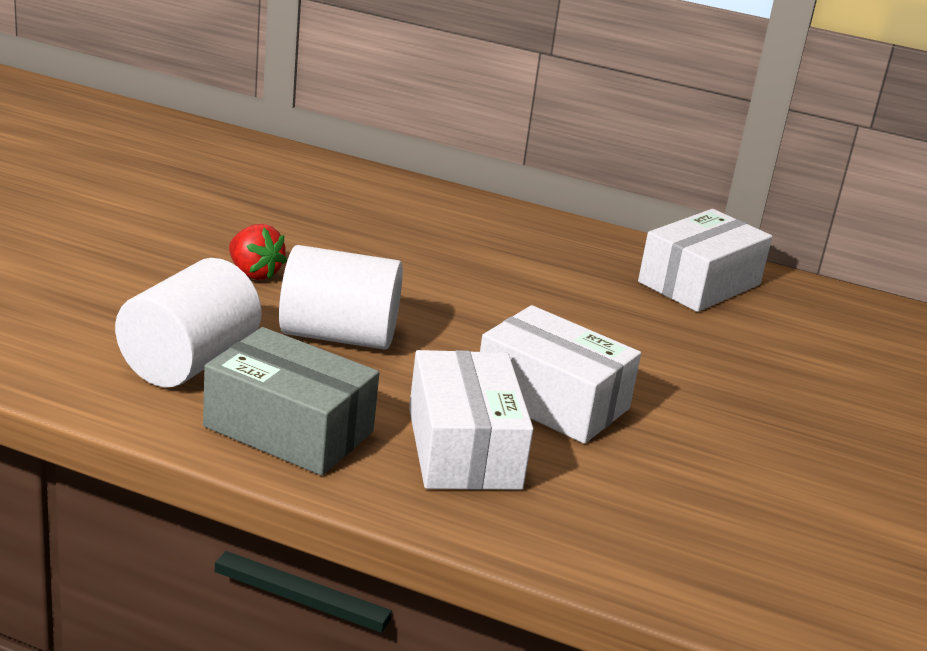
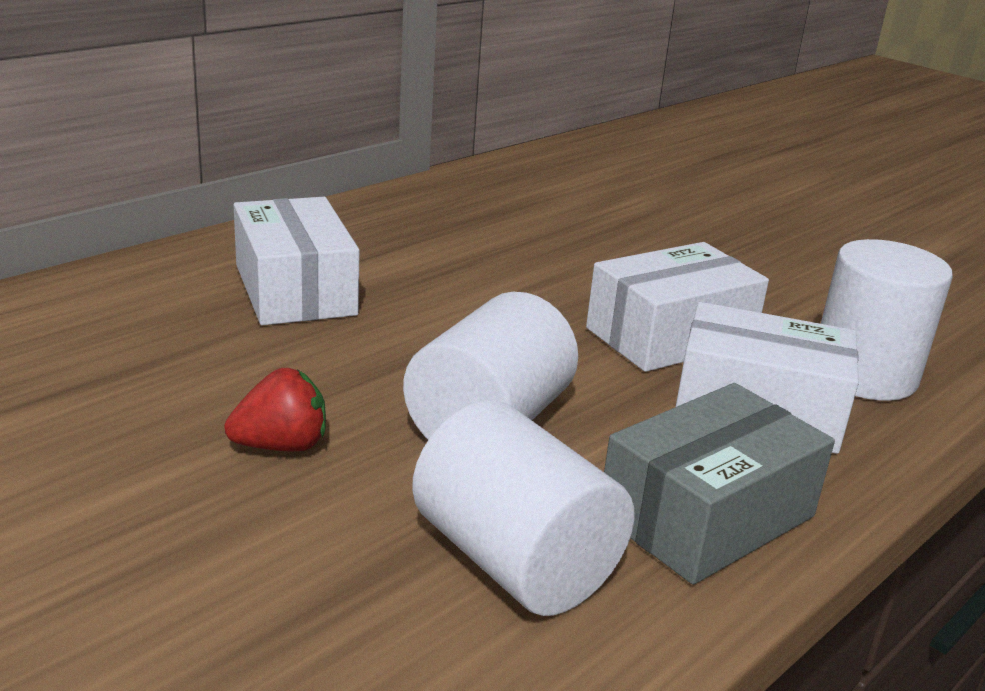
camera: 65 degrees left, 0 degrees up
(587, 506) = (863, 374): none -> white cylinder
(699, 283) = (465, 202): white box -> white box (295, 290)

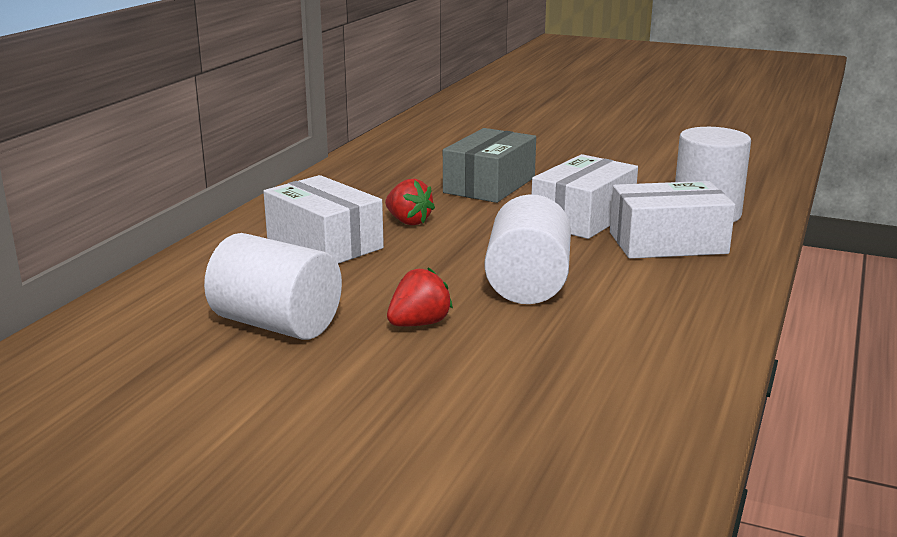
camera: 20 degrees left, 5 degrees down
(429, 284) = (408, 221): none -> red strawberry
(515, 560) = (613, 342): white cylinder -> white cylinder (277, 324)
(707, 515) = (690, 297): grey box -> grey box (489, 185)

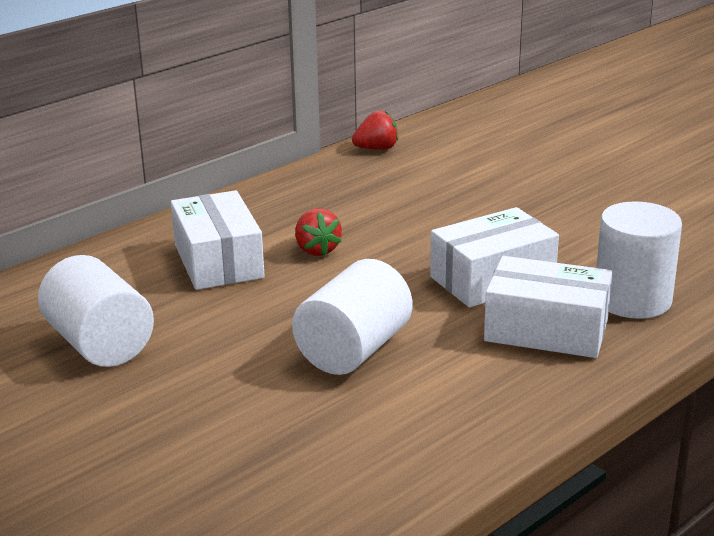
camera: 25 degrees right, 5 degrees up
(419, 324) = (214, 372): red strawberry -> red strawberry (377, 149)
(489, 185) = (440, 217): grey box -> none

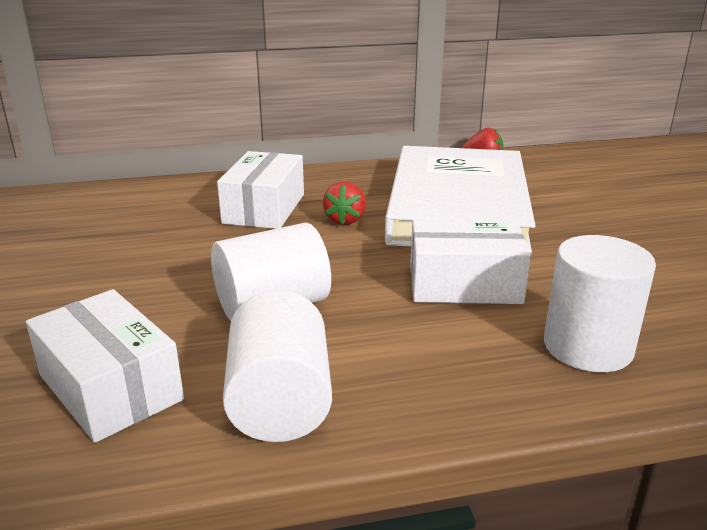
camera: 30 degrees right, 0 degrees up
(100, 344) = (109, 241): white cylinder -> white cylinder (280, 402)
(406, 206) = (457, 206): none -> white book
(546, 330) = (464, 347): white box -> white box (110, 387)

